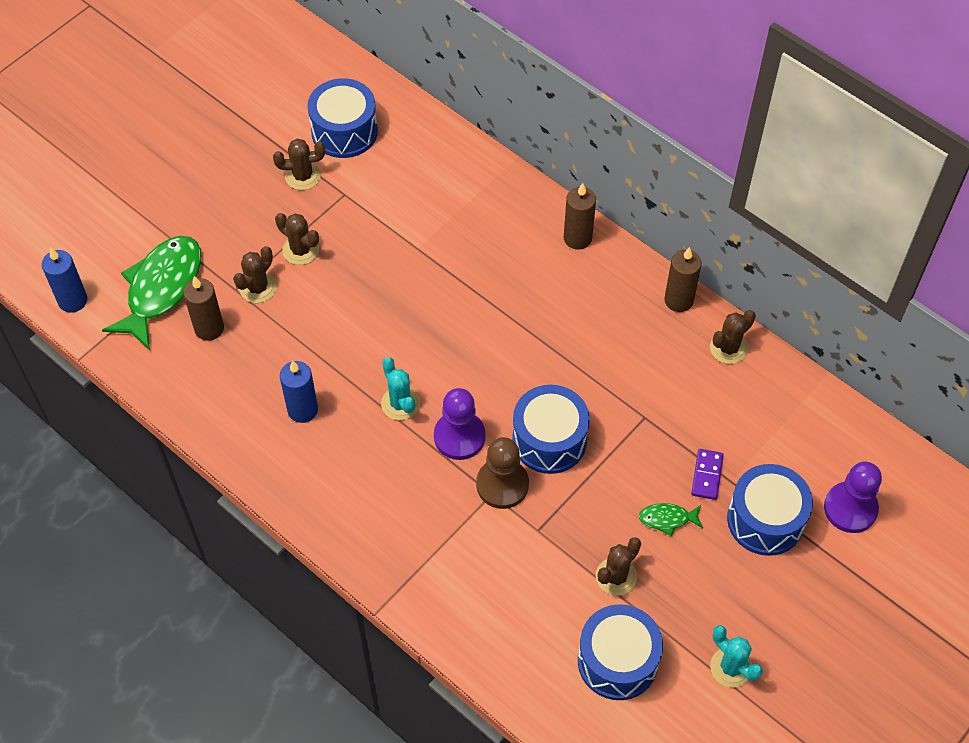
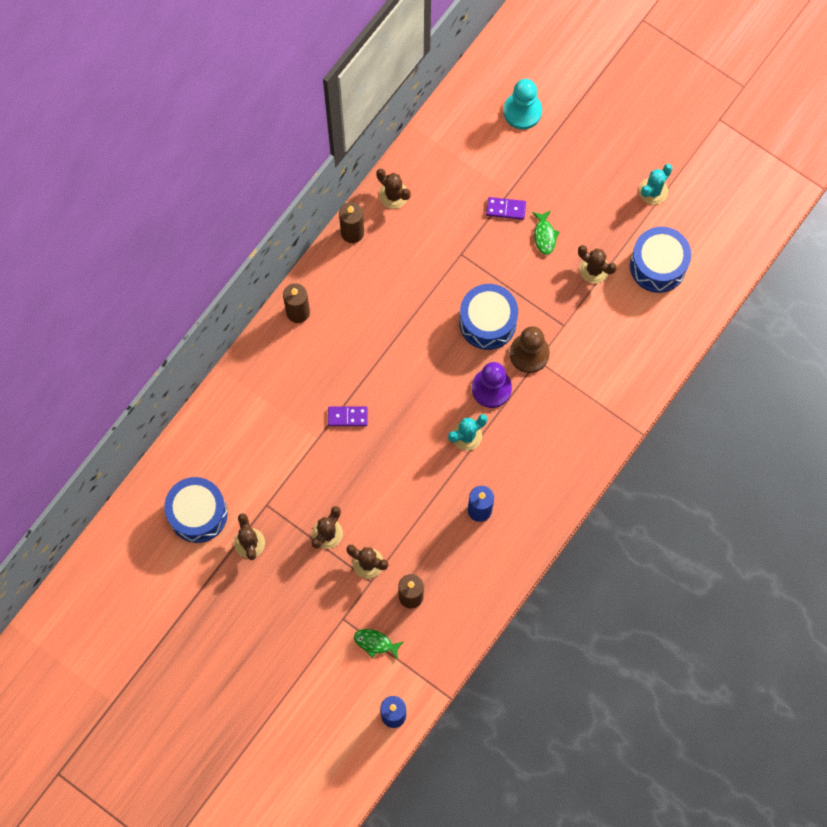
camera: 95 degrees left, 15 degrees up
(161, 289) = (375, 643): green fish -> green fish, size x0.44
(440, 279) = (347, 417): none -> purple domino
(765, 520) = (538, 168): blue drum -> none
(850, 508) = (522, 111): purple pawn -> turquoise pawn

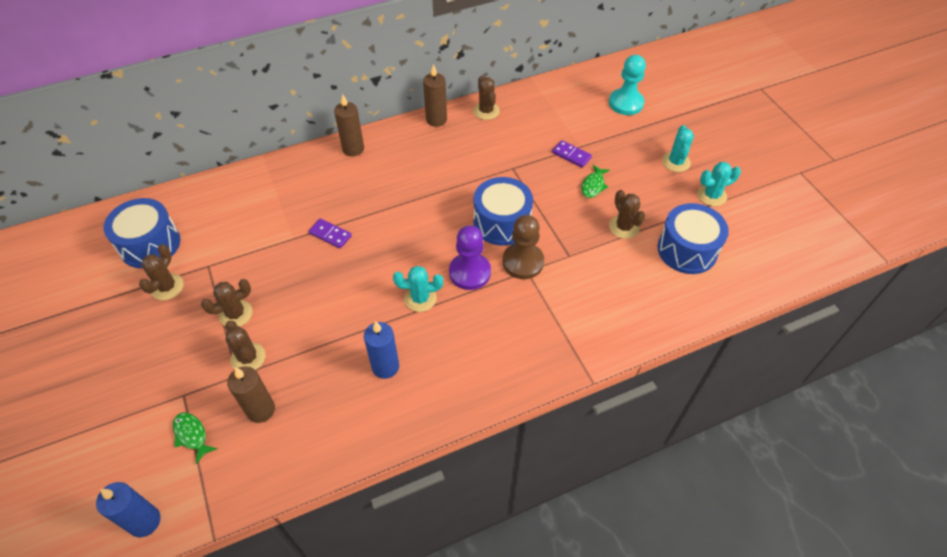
camera: 30 degrees right, 20 degrees down
(604, 166) = (676, 162): none -> turquoise cactus

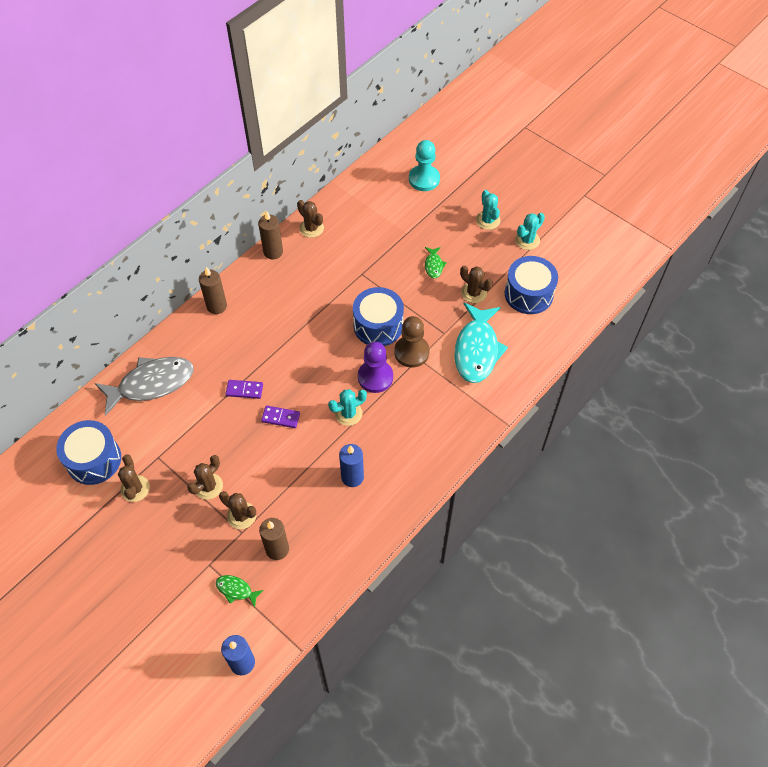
camera: 25 degrees left, 5 degrees up
(248, 196) = (151, 384): none -> grey fish
(571, 155) = (403, 244): purple domino -> purple domino (280, 418)
(597, 286) = (477, 350): none -> turquoise fish

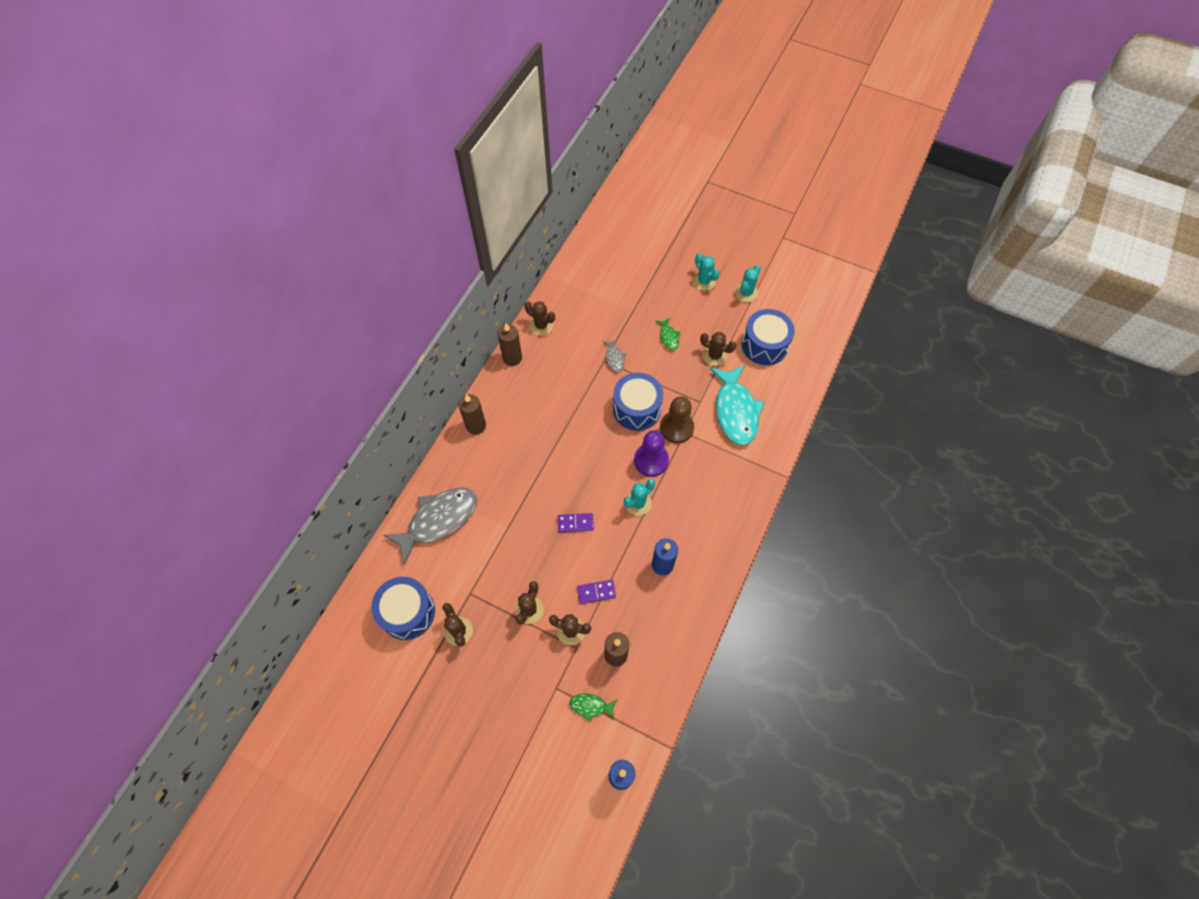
camera: 15 degrees left, 5 degrees up
(244, 390) = (531, 504): purple domino -> purple domino (596, 592)
(372, 274) = (614, 358): none -> grey fish
(424, 179) = (631, 253): turquoise pawn -> none

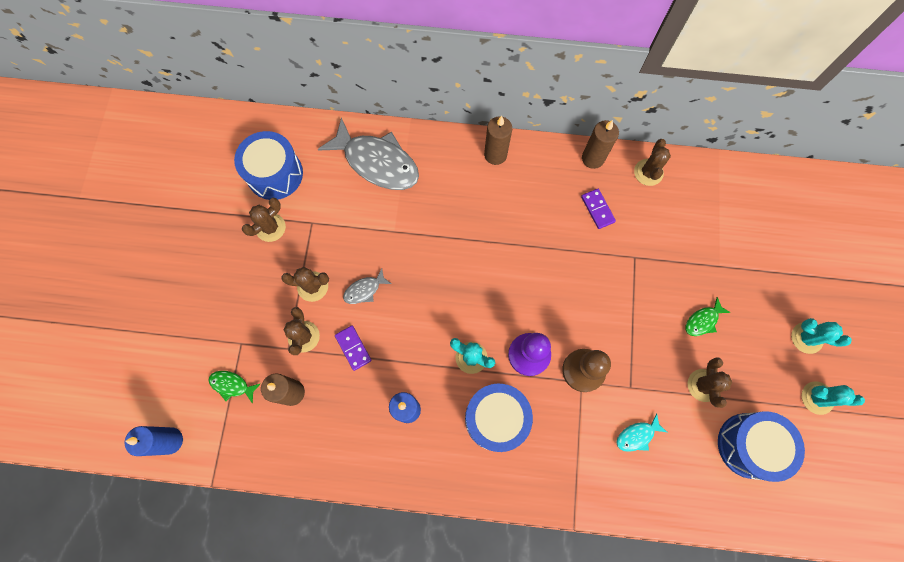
camera: 70 degrees right, 10 degrees up
(575, 523) = (422, 298): purple domino -> purple domino (597, 209)
(590, 706) = (232, 385): green fish -> green fish turned 60 degrees counterclockwise
(614, 358) = (643, 268): grey fish -> grey fish (364, 290)
(637, 409) = (588, 316): blue drum -> blue drum (496, 418)
(704, 281) = (806, 338): turquoise cactus -> turquoise cactus turned 75 degrees clockwise
(735, 411) = (637, 435): turquoise fish -> turquoise fish, size x0.44

